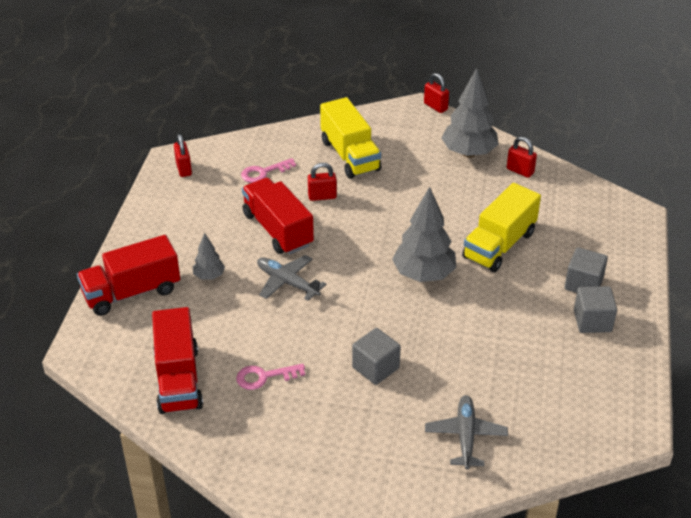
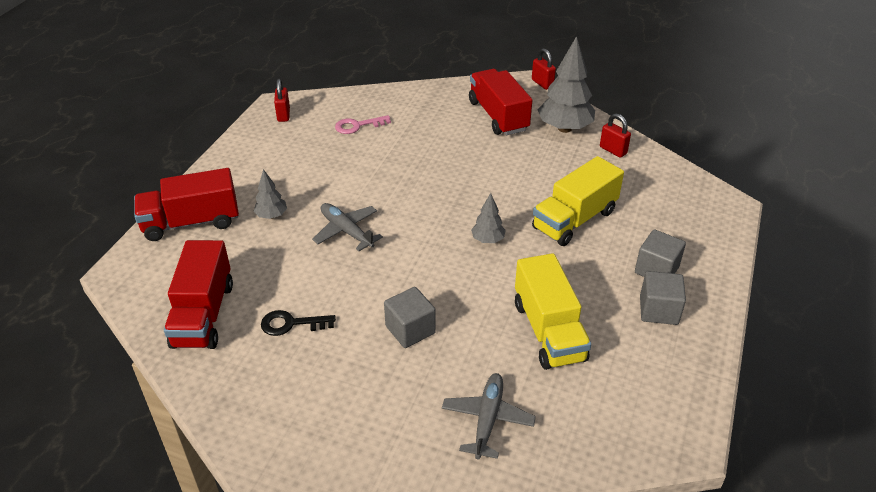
camera: 10 degrees right, 0 degrees up
(264, 377) = (291, 324): pink key -> black key
(278, 230) = (354, 179): red truck -> red truck (498, 116)
(322, 196) = (407, 153): red padlock -> none
(350, 155) = (446, 119): yellow truck -> yellow truck (548, 331)
(423, 275) = (487, 240): grey tree -> grey tree, size x0.51

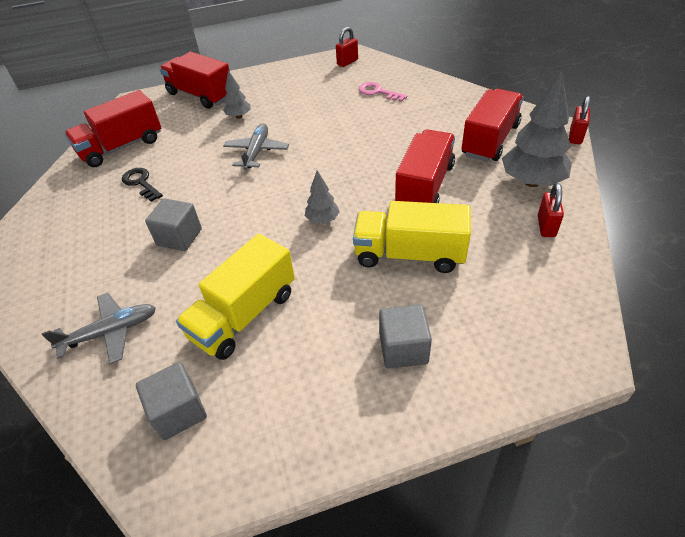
camera: 55 degrees right, 5 degrees up
(511, 172) = (425, 186): none -> red truck
(658, 310) = (344, 380): grey cube -> grey cube (178, 412)

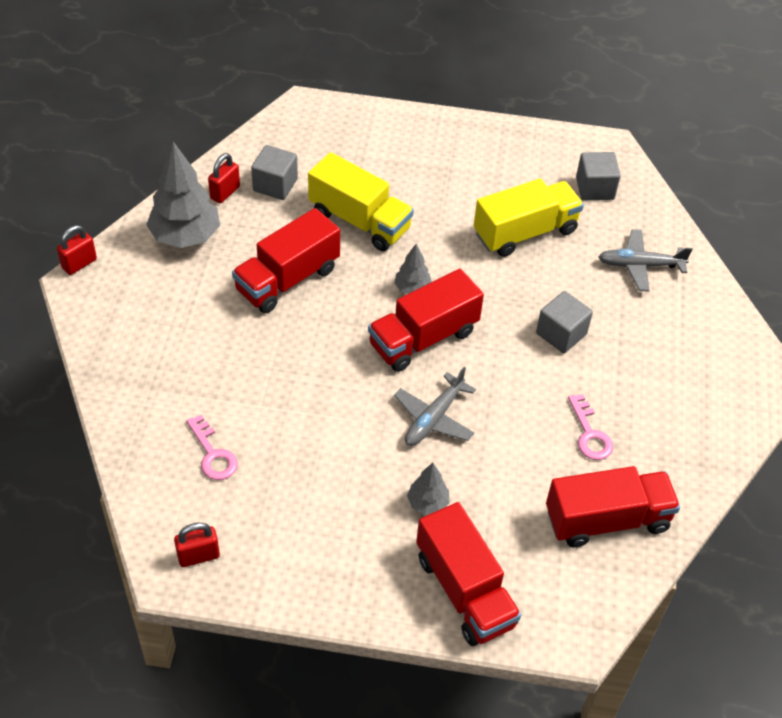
camera: 160 degrees left, 5 degrees up
(141, 183) = (590, 434): black key -> pink key
(403, 349) = (419, 160): grey cube -> grey cube (275, 185)
(490, 140) = (166, 303): red truck -> red truck (423, 338)

